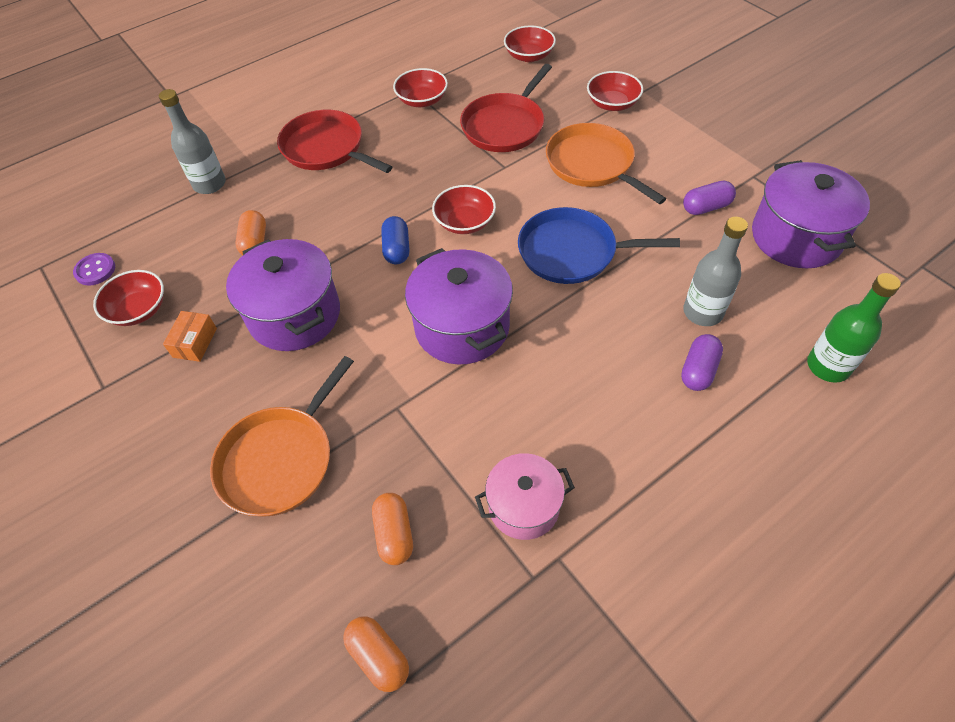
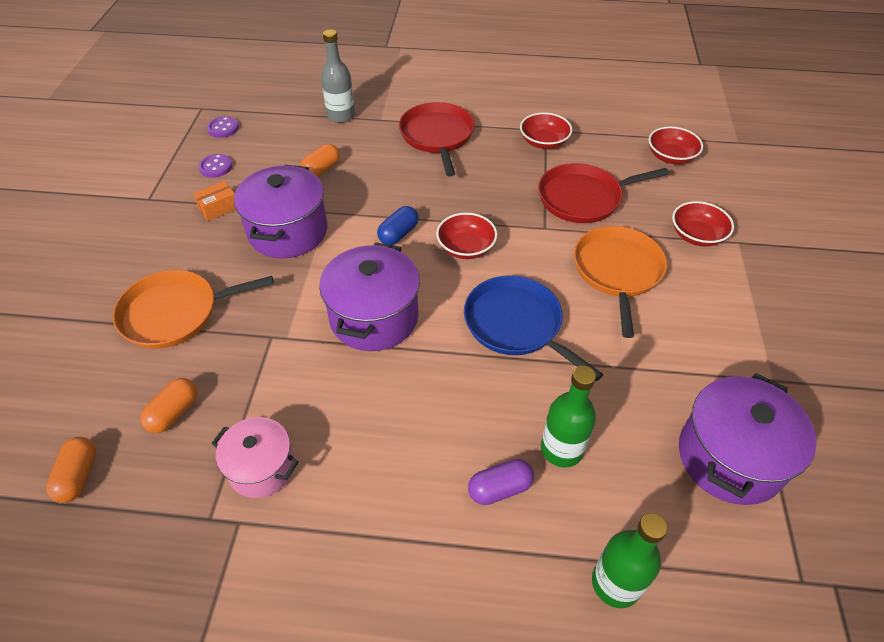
camera: 40 degrees right, 5 degrees down
(139, 310) = (216, 167): red bowl -> purple button
(703, 312) = (562, 449): grey bottle -> green bottle
(706, 207) = (674, 372): purple capsule -> none

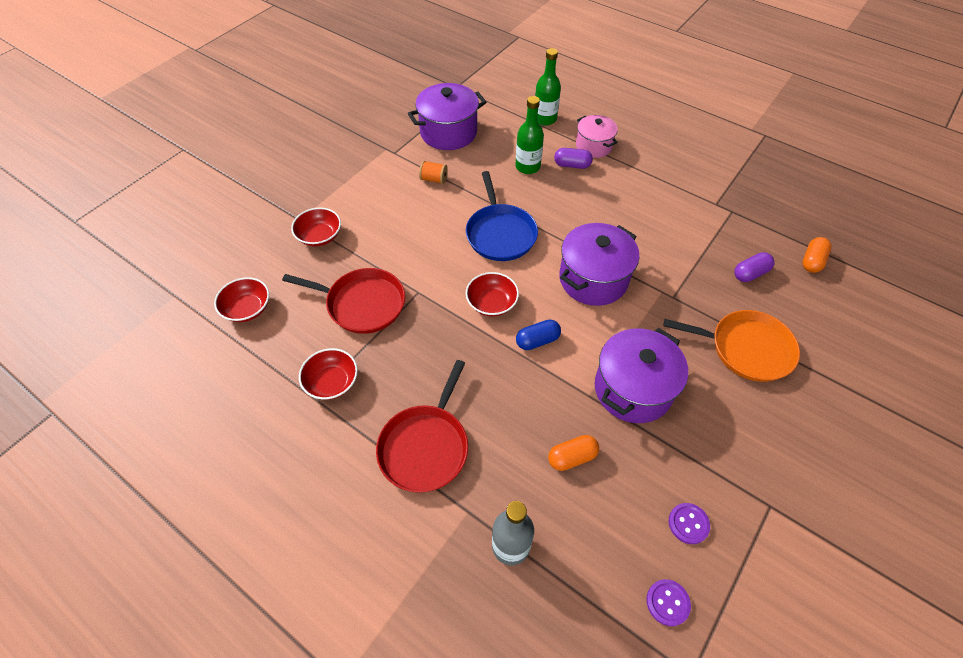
camera: 150 degrees left, 5 degrees up
(174, 413) = (750, 273): orange capsule -> purple capsule
(218, 207) = (694, 453): orange box -> none
(262, 468) = (698, 222): pink pot -> pink pot (593, 146)
(617, 271) = (402, 237): orange pan -> none
(662, 361) = (434, 179): none -> orange spool

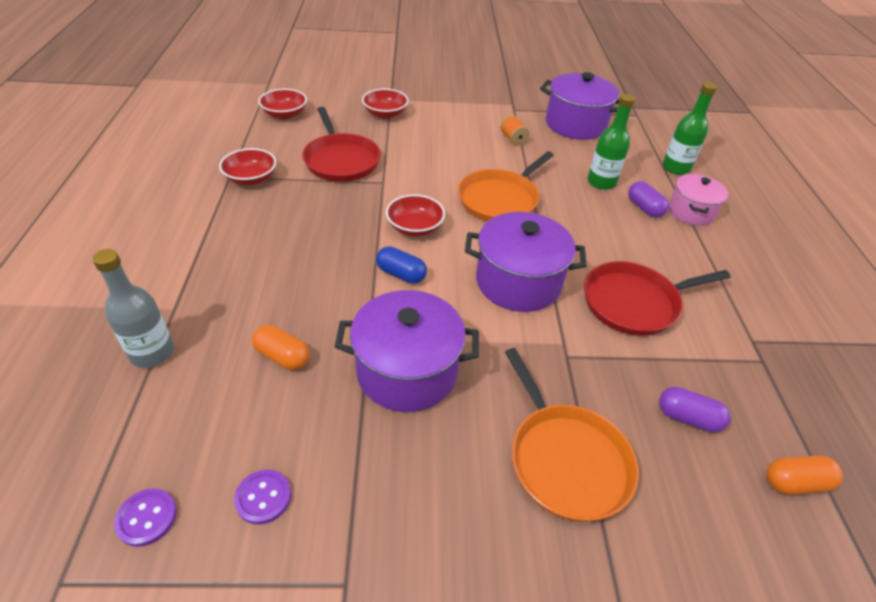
camera: 50 degrees right, 10 degrees down
(425, 446) = (225, 254): red pan -> red pan (634, 303)
(500, 233) = (500, 199): blue pan -> orange pan

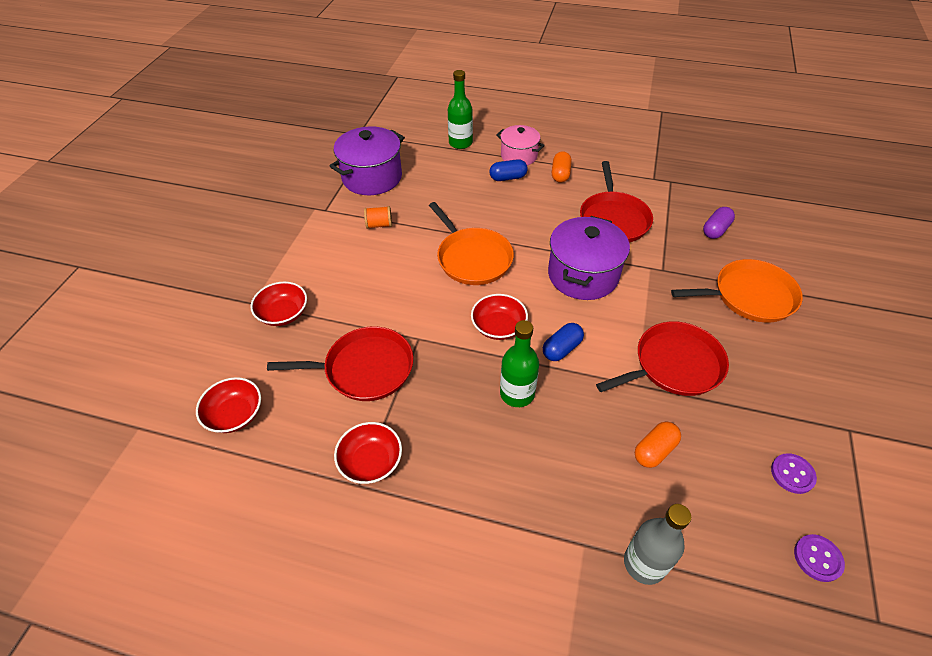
camera: 70 degrees left, 5 degrees up
(407, 371) = (674, 365): purple pot -> red pan
(601, 182) = (467, 190): green bottle -> green bottle (517, 393)
(644, 208) = (508, 178): purple capsule -> blue capsule
(795, 482) = (759, 205): orange capsule -> orange capsule (560, 174)

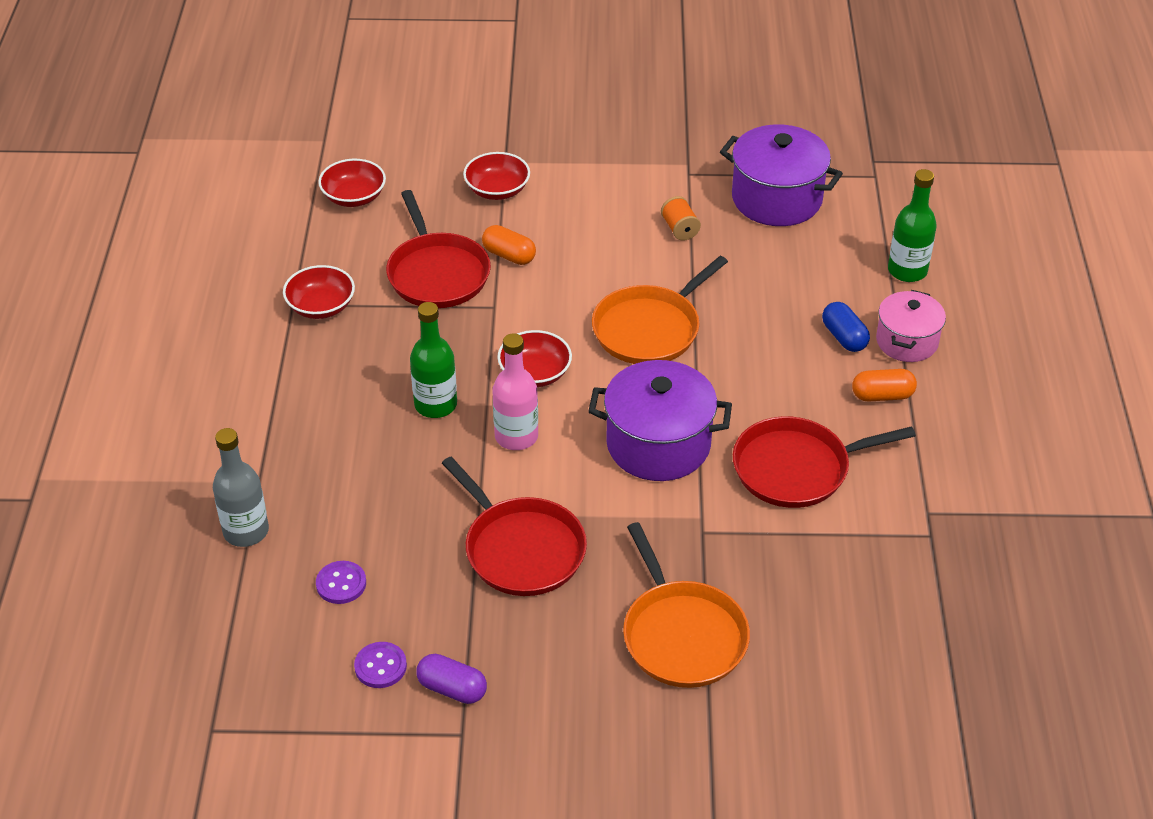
camera: 75 degrees right, 5 degrees down
(561, 349) = (516, 436): blue capsule -> pink bottle
(654, 450) = (385, 534): orange capsule -> orange capsule (509, 255)
(715, 230) = (823, 596): purple capsule -> purple capsule (452, 689)
(817, 558) = (275, 682): purple button -> purple button (341, 584)

